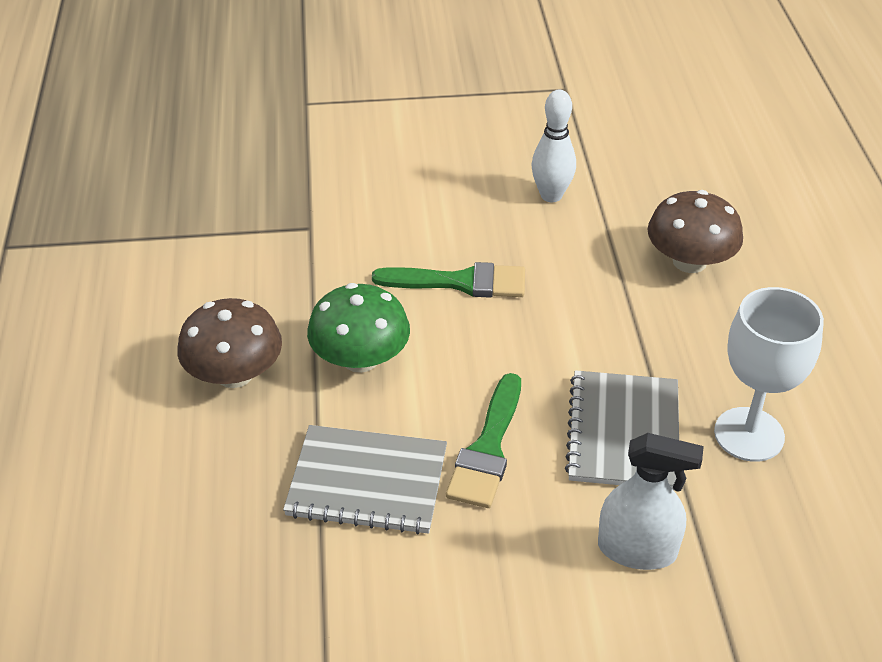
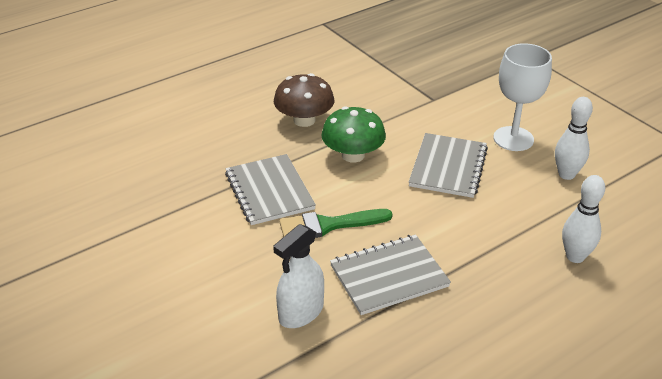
camera: 60 degrees right, 5 degrees down
(460, 282) = (448, 167): green brush -> grey notebook
(637, 549) = (301, 312): white spray bottle -> white spray bottle turned 60 degrees clockwise
(689, 261) = (575, 256): brown mushroom -> white bowling pin
(749, 434) = (439, 336): white goblet -> white goblet (513, 139)

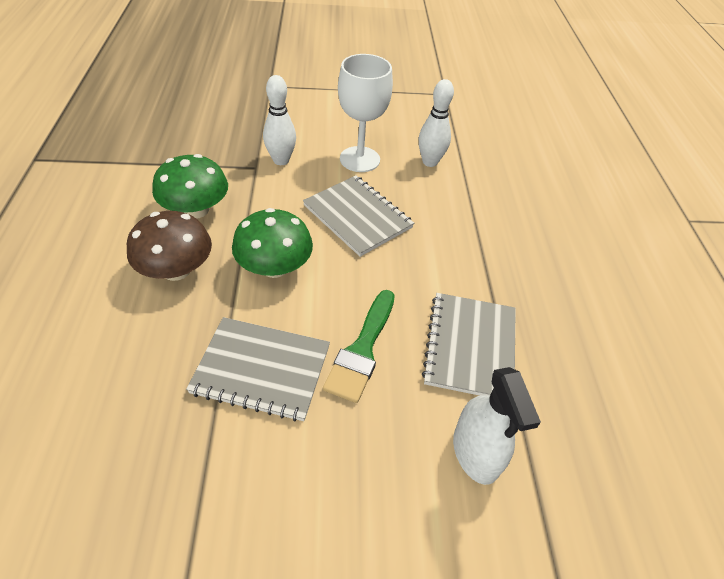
camera: 60 degrees left, 10 degrees up
(360, 99) = (195, 209): none -> green mushroom
(575, 256) = (526, 218): white bowling pin -> white bowling pin (281, 160)

